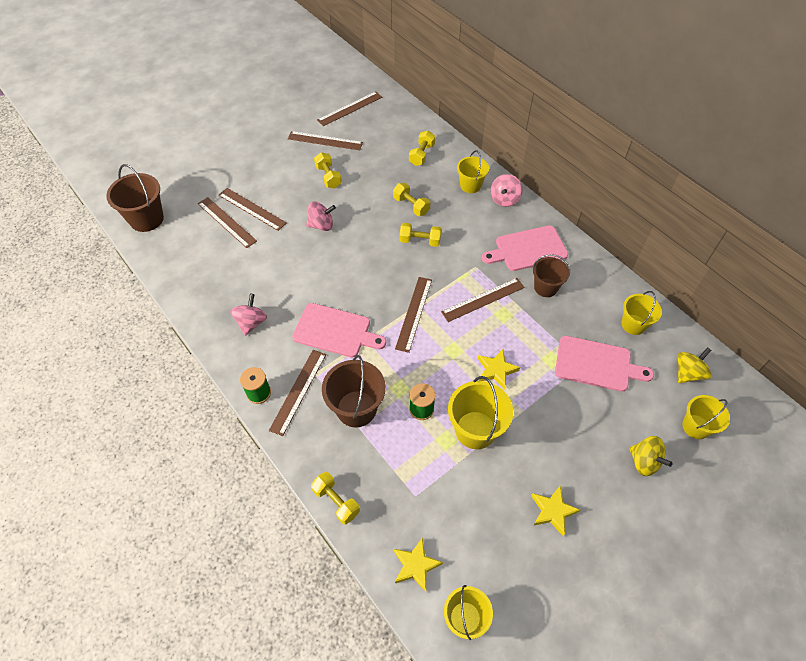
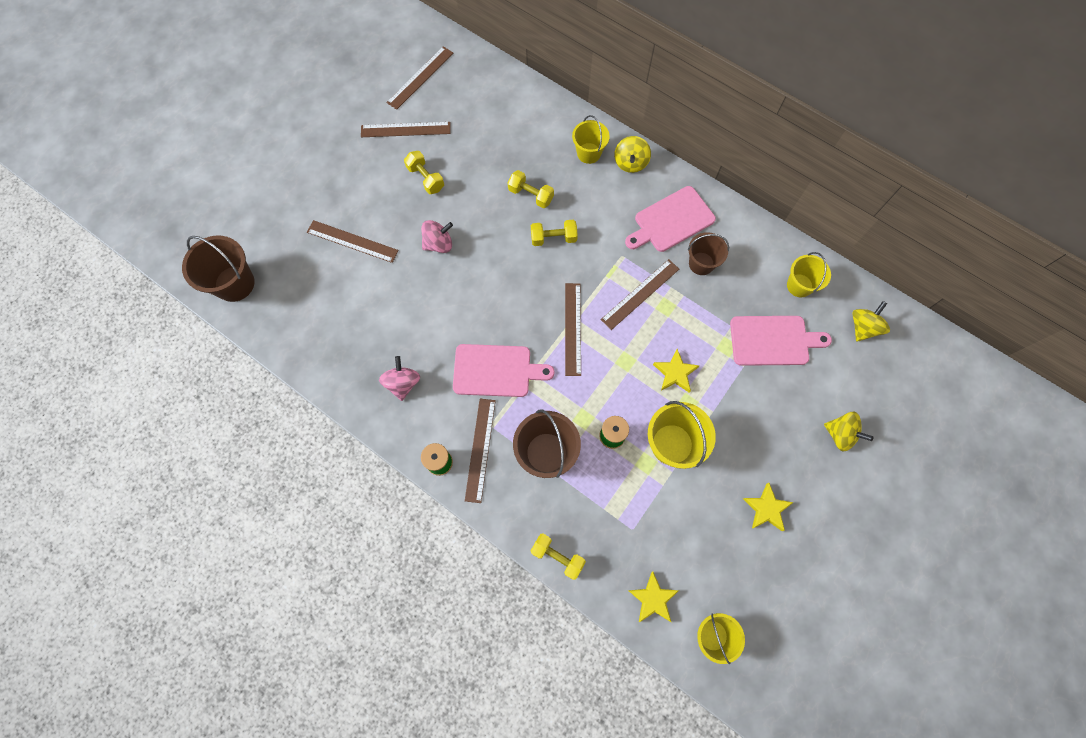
camera: 15 degrees left, 15 degrees up
(226, 222) = (329, 265): brown ruler -> none
(421, 155) = (523, 124): yellow dumbbell -> none
(504, 199) = (630, 163): pink spinning top -> yellow spinning top
(696, 426) = (881, 384): yellow bucket -> none

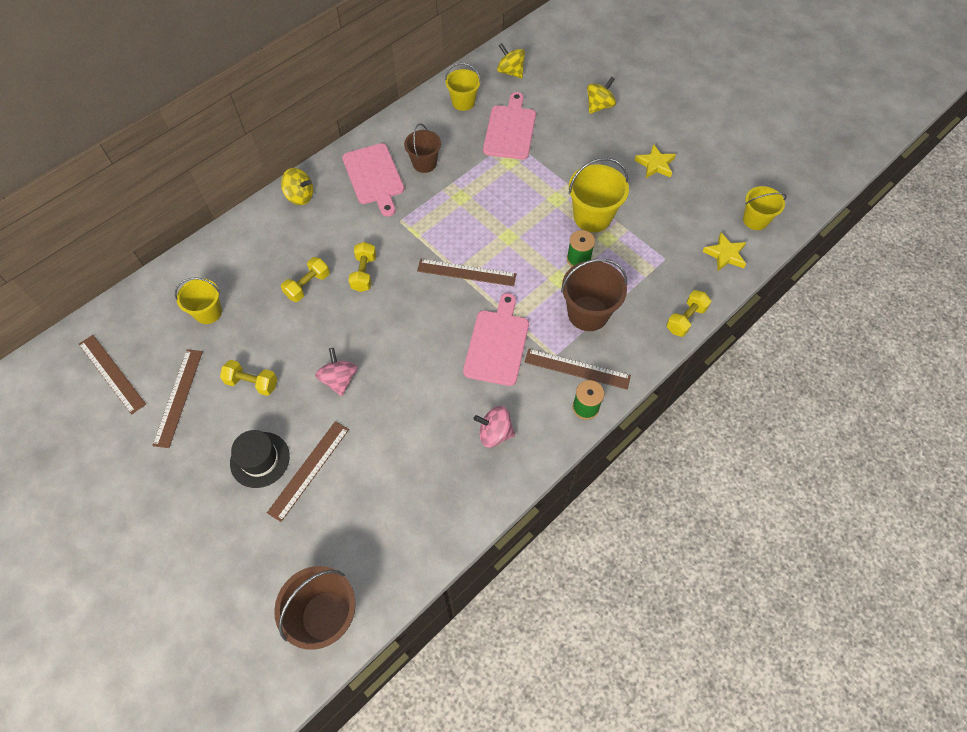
camera: 80 degrees left, 10 degrees down
(357, 203) = (260, 459): none -> black hat
(426, 178) = (252, 383): yellow dumbbell -> yellow dumbbell turned 45 degrees clockwise
(589, 153) = (276, 228): yellow bucket -> yellow bucket (208, 312)
(640, 294) = (443, 214): brown ruler -> none
(675, 373) = (527, 202): yellow star -> none

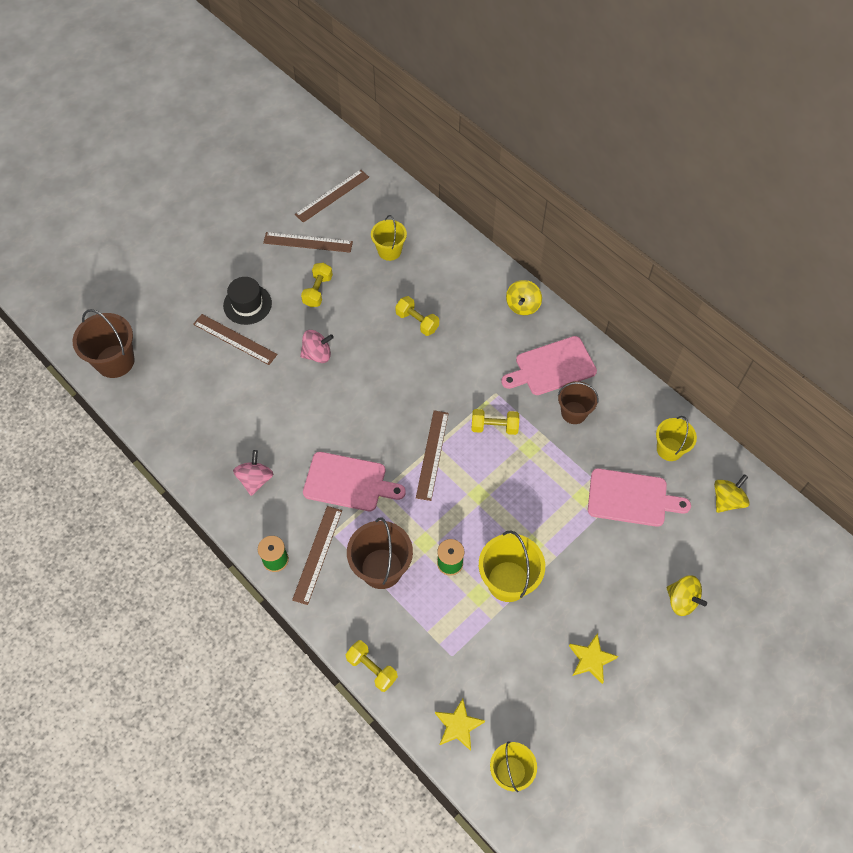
camera: 90 degrees right, 0 degrees up
(364, 273) = (431, 366): yellow dumbbell -> yellow dumbbell (494, 427)

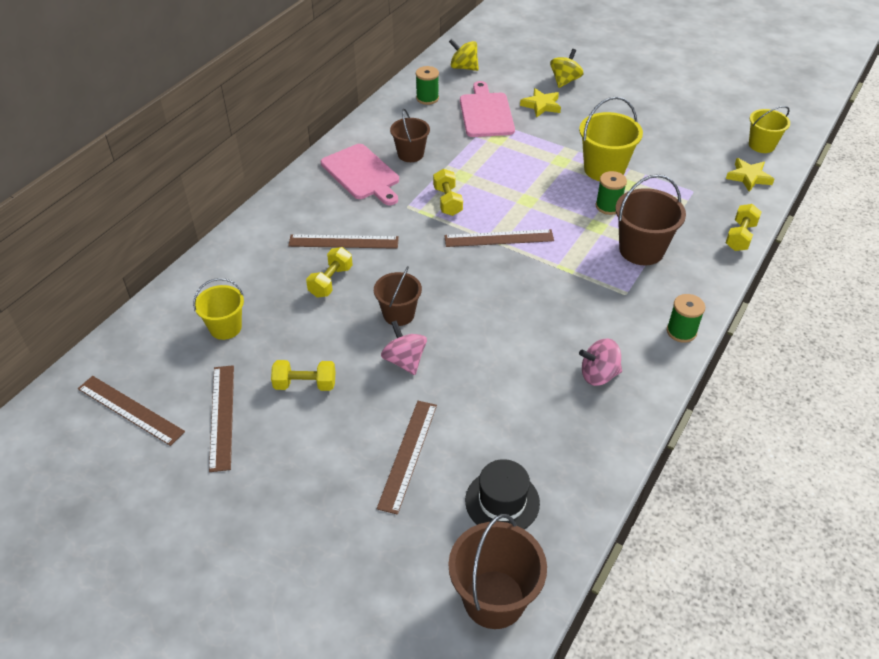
camera: 105 degrees left, 15 degrees down
(247, 304) = (345, 457): black hat -> black hat (502, 501)
(317, 554) = (655, 299): brown ruler -> brown ruler (343, 241)
(348, 482) = (562, 294): pink cutting board -> none
(366, 360) = (398, 314): none -> brown bucket
(522, 305) = (288, 204): yellow spinning top -> none
(591, 659) = (643, 118): yellow star -> yellow star (541, 105)
(669, 449) = (427, 98): yellow bucket -> green spool

